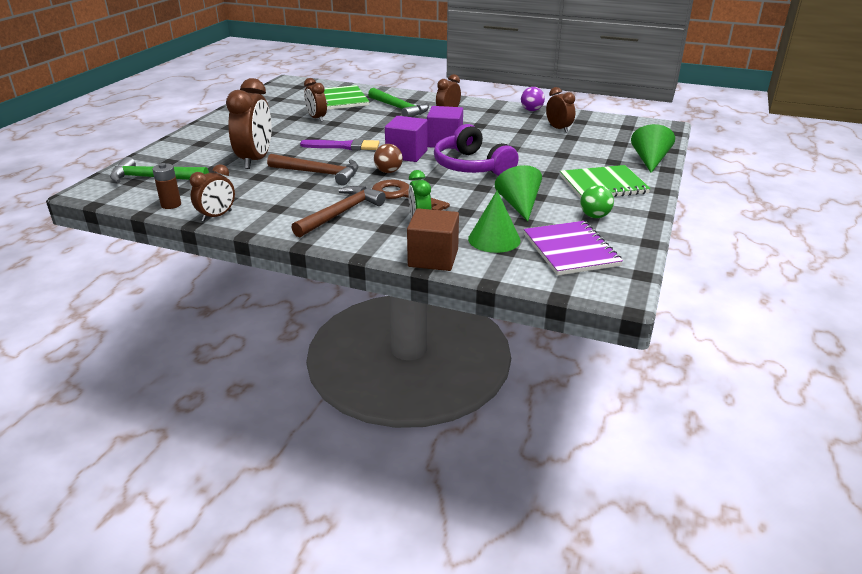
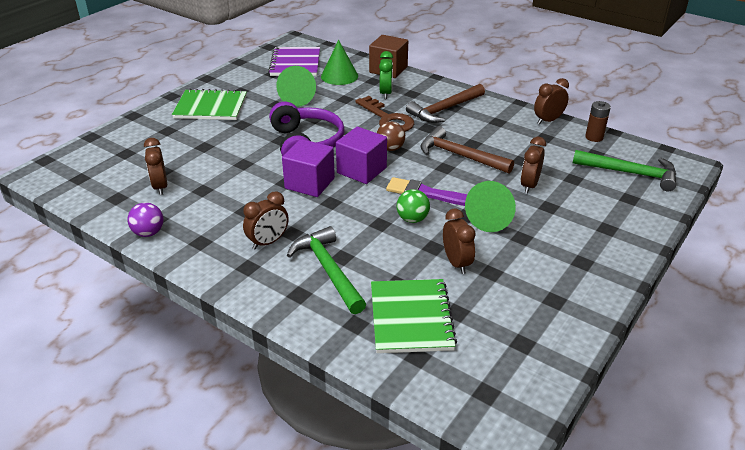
camera: 165 degrees left, 5 degrees up
(255, 160) = (529, 185): brown clock -> brown clock, size x0.57
(594, 216) = (252, 82): green ball -> green ball (412, 219)
(650, 160) = (133, 126): green cone -> green cone (491, 219)

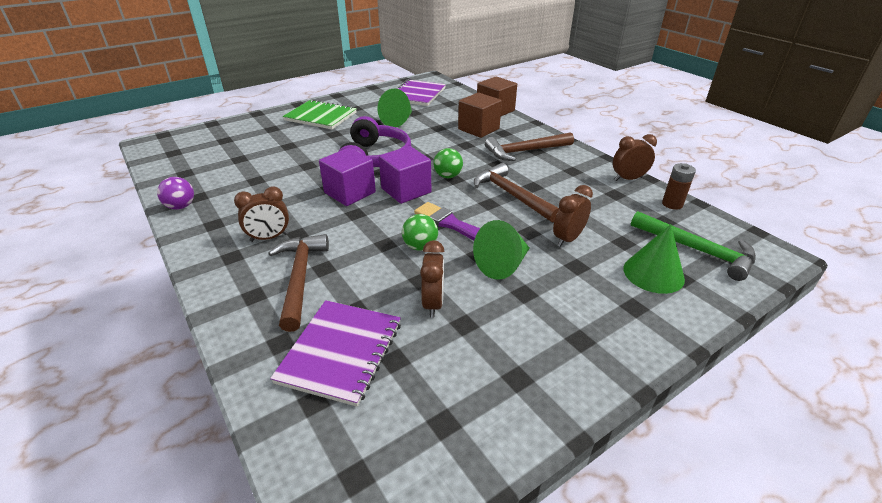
camera: 20 degrees right, 0 degrees up
(160, 187) = (225, 171): brown clock -> none
(328, 270) = (300, 278): green hammer -> brown hammer
(339, 76) = (447, 109): green cone -> green cone (653, 273)
(385, 93) = (478, 129): green clock -> brown cube
(387, 119) = (464, 150): brown key -> none
(390, 148) = (448, 176): brown ball -> green ball
(411, 317) = (341, 352): green notebook -> purple notebook

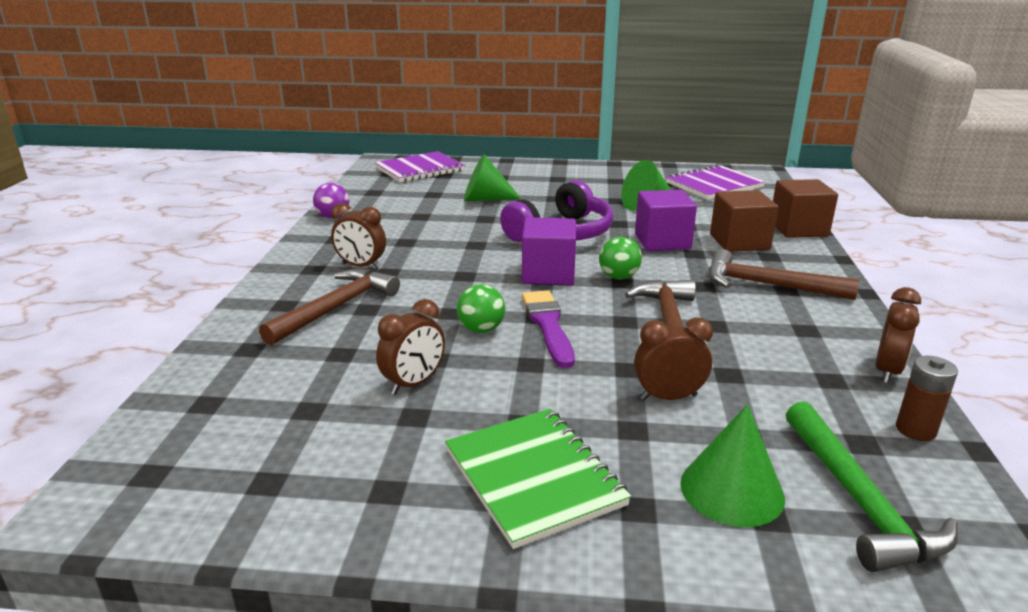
camera: 40 degrees right, 10 degrees down
(321, 116) = (565, 179): green notebook -> green notebook (533, 477)
(341, 352) = (278, 380): purple notebook -> purple notebook (420, 169)
(350, 192) = (488, 255): purple cube -> purple cube (662, 241)
(503, 265) = (542, 385): green cone -> green cone (485, 199)
(628, 179) = (887, 371): brown clock -> brown clock turned 90 degrees clockwise

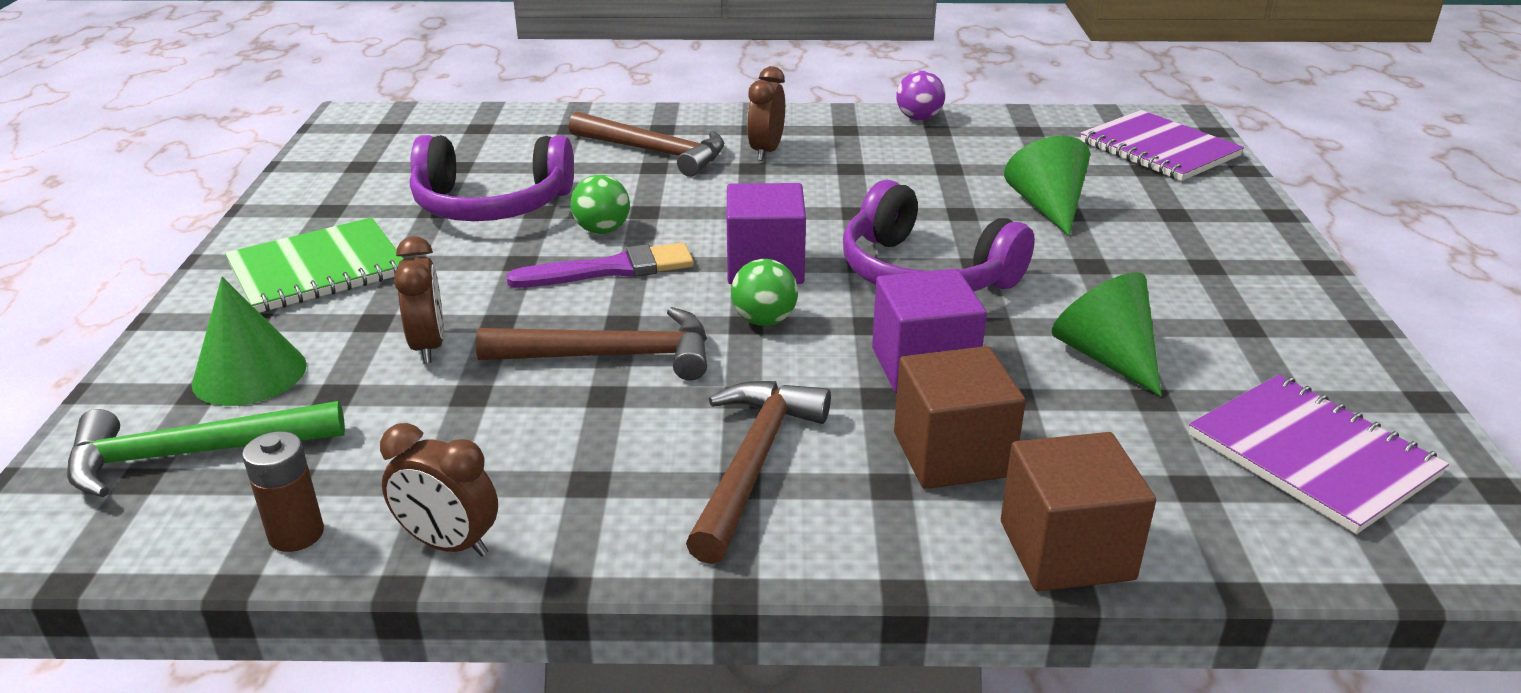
camera: 85 degrees right, 5 degrees up
(414, 383) = (491, 204): brown clock -> purple headphones

